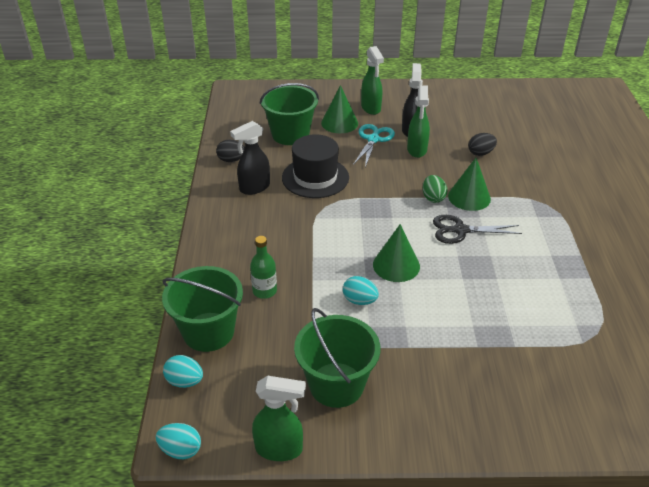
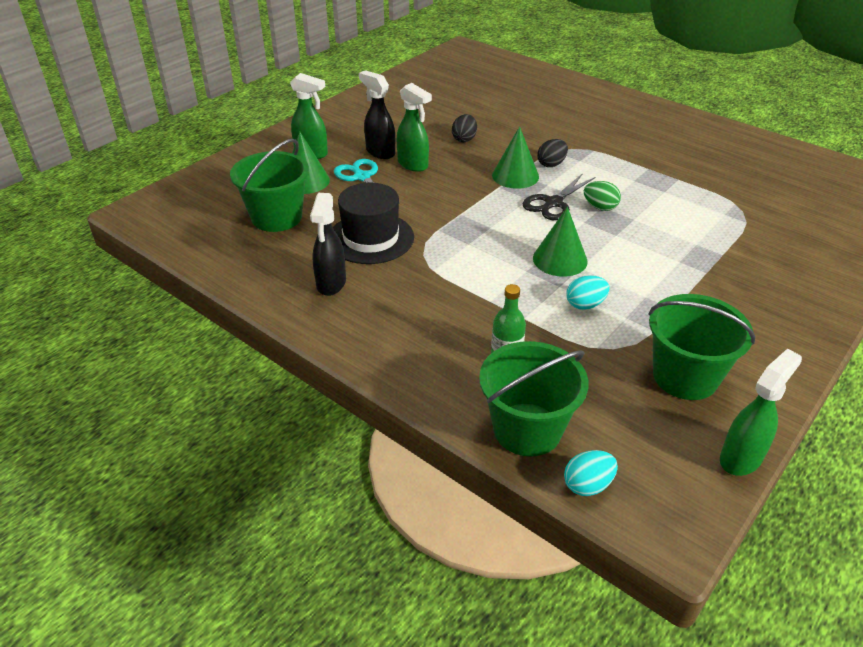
camera: 50 degrees left, 0 degrees up
(181, 450) = (689, 537): turquoise egg -> none
(231, 160) = (259, 275): black egg -> black egg (551, 164)
(433, 198) = (492, 193): green egg -> green egg (600, 207)

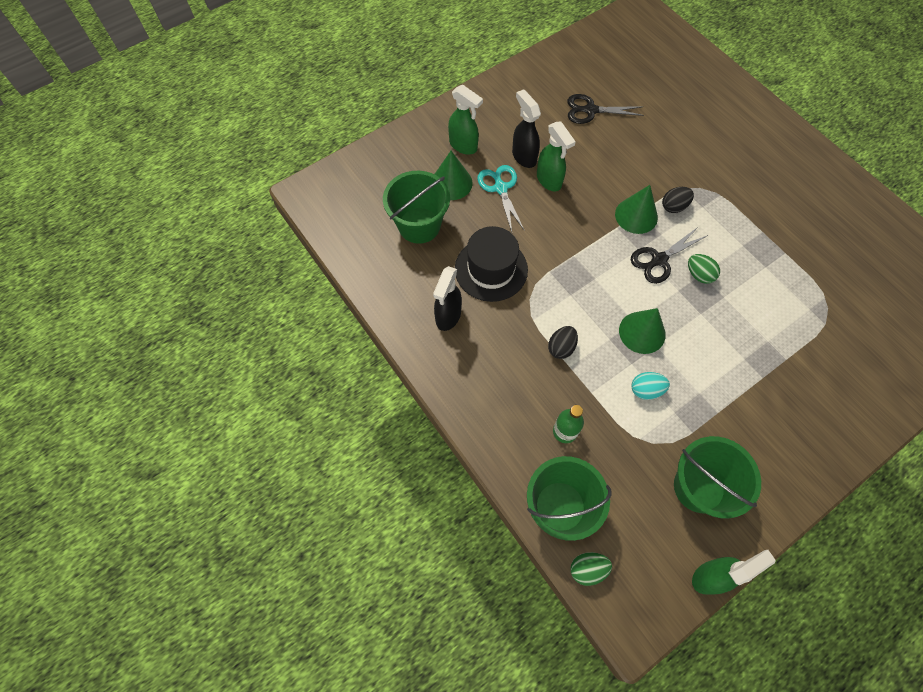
camera: 15 degrees right, 25 degrees up
(438, 113) = (590, 110): none -> black scissors
(464, 139) = (604, 154): black egg -> black egg (561, 347)
(587, 485) = (587, 569): turquoise egg -> green egg

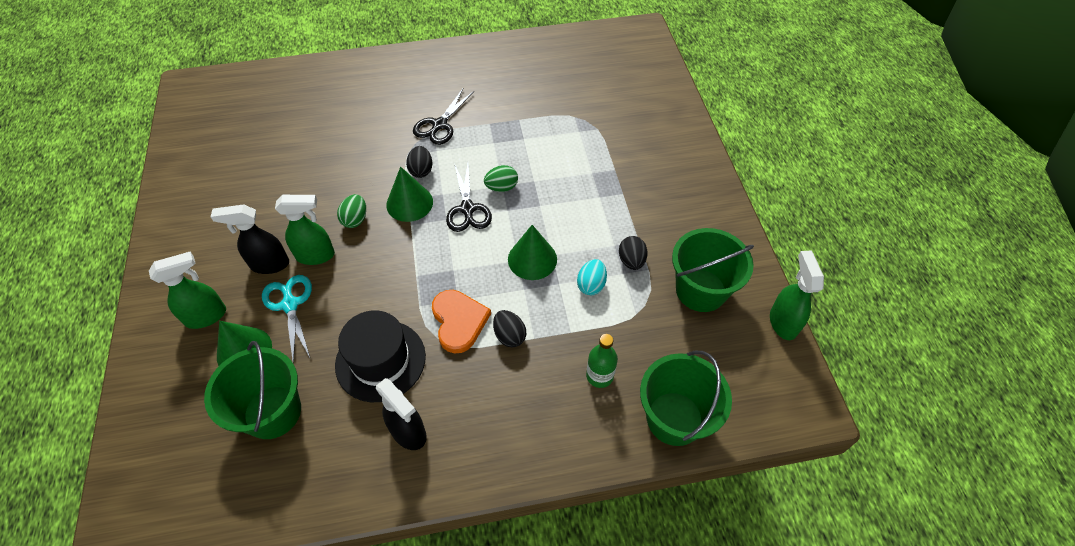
camera: 65 degrees left, 10 degrees down
(500, 188) = (290, 305): turquoise scissors -> turquoise scissors turned 60 degrees clockwise
(552, 305) = (459, 321): none -> orange heart
(587, 569) = (745, 422): green egg -> green egg (355, 219)
(590, 110) = (265, 181): black scissors -> black scissors (439, 125)
(692, 414) = (631, 261): none -> black egg

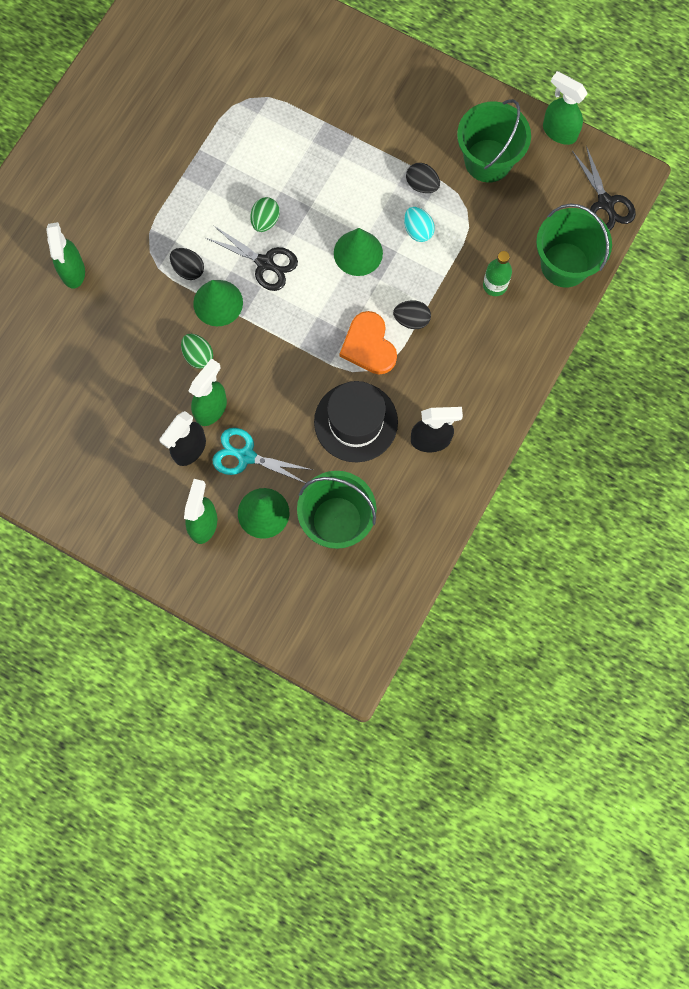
camera: 50 degrees left, 20 degrees up
(363, 115) = (72, 272): none -> green spray bottle
(439, 125) = (146, 217): black scissors -> black scissors (605, 203)
(459, 321) = (369, 345): orange heart -> orange heart turned 135 degrees counterclockwise

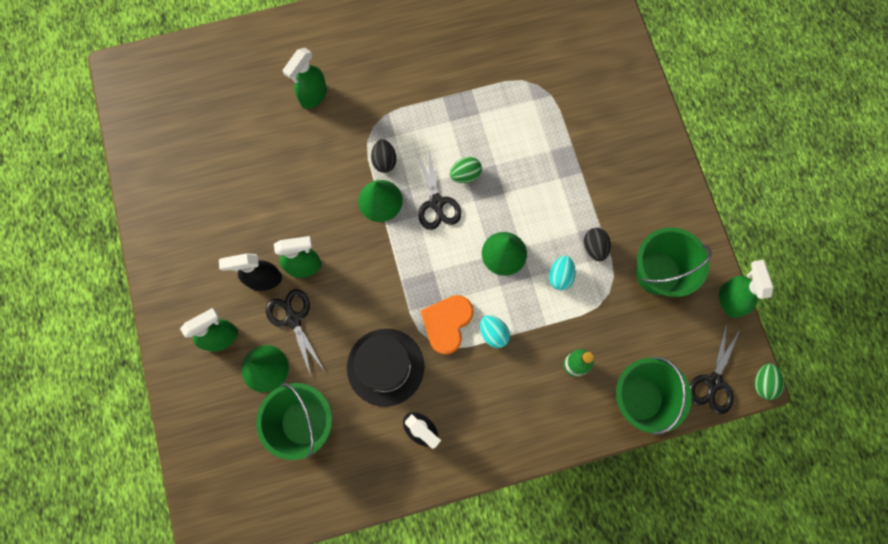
camera: 45 degrees right, 0 degrees up
(198, 356) = (332, 223): green egg -> green egg (763, 383)
(246, 456) = (293, 319): turquoise scissors -> black scissors
(411, 320) = (493, 333): black egg -> turquoise egg

